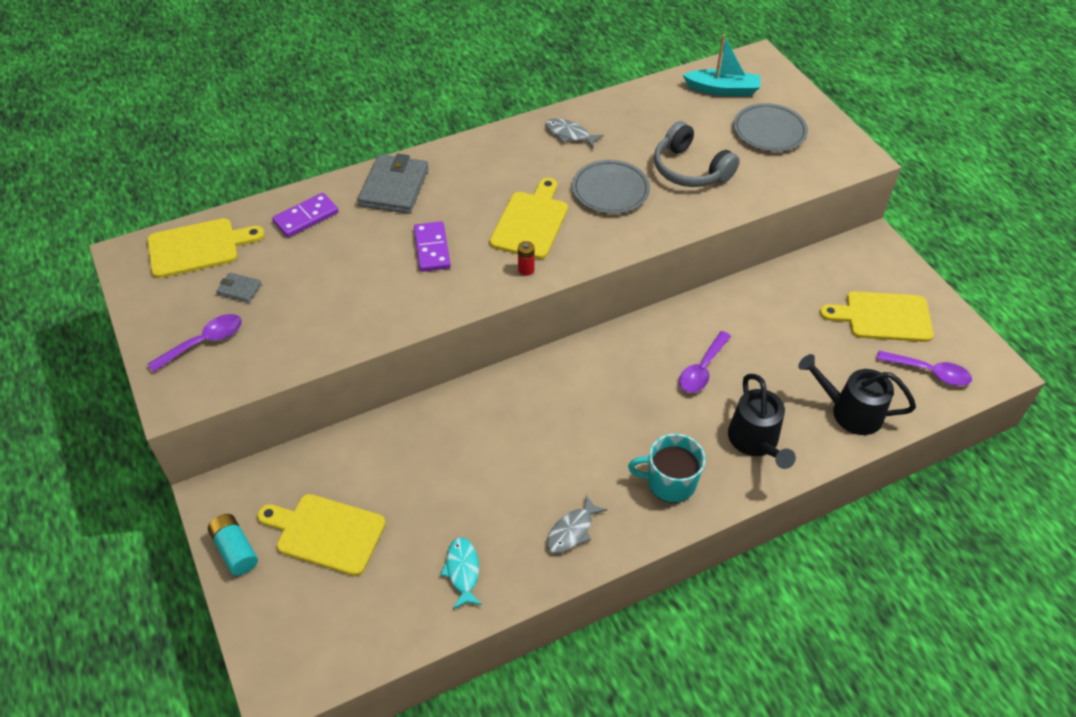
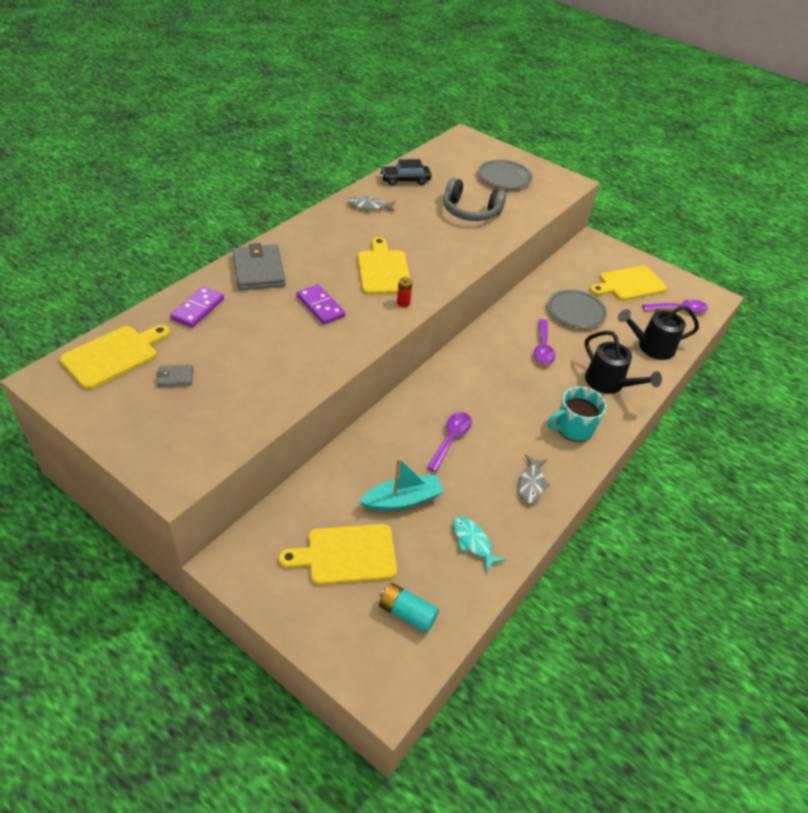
camera: 30 degrees left, 5 degrees down
(204, 342) = (171, 427): purple spoon -> purple spoon (451, 439)
(235, 550) = (276, 598): turquoise battery -> turquoise battery (407, 613)
(610, 190) = (425, 236): grey plate -> grey plate (576, 312)
(637, 108) = (405, 180): none -> black car
(722, 89) = (455, 158): turquoise boat -> turquoise boat (402, 500)

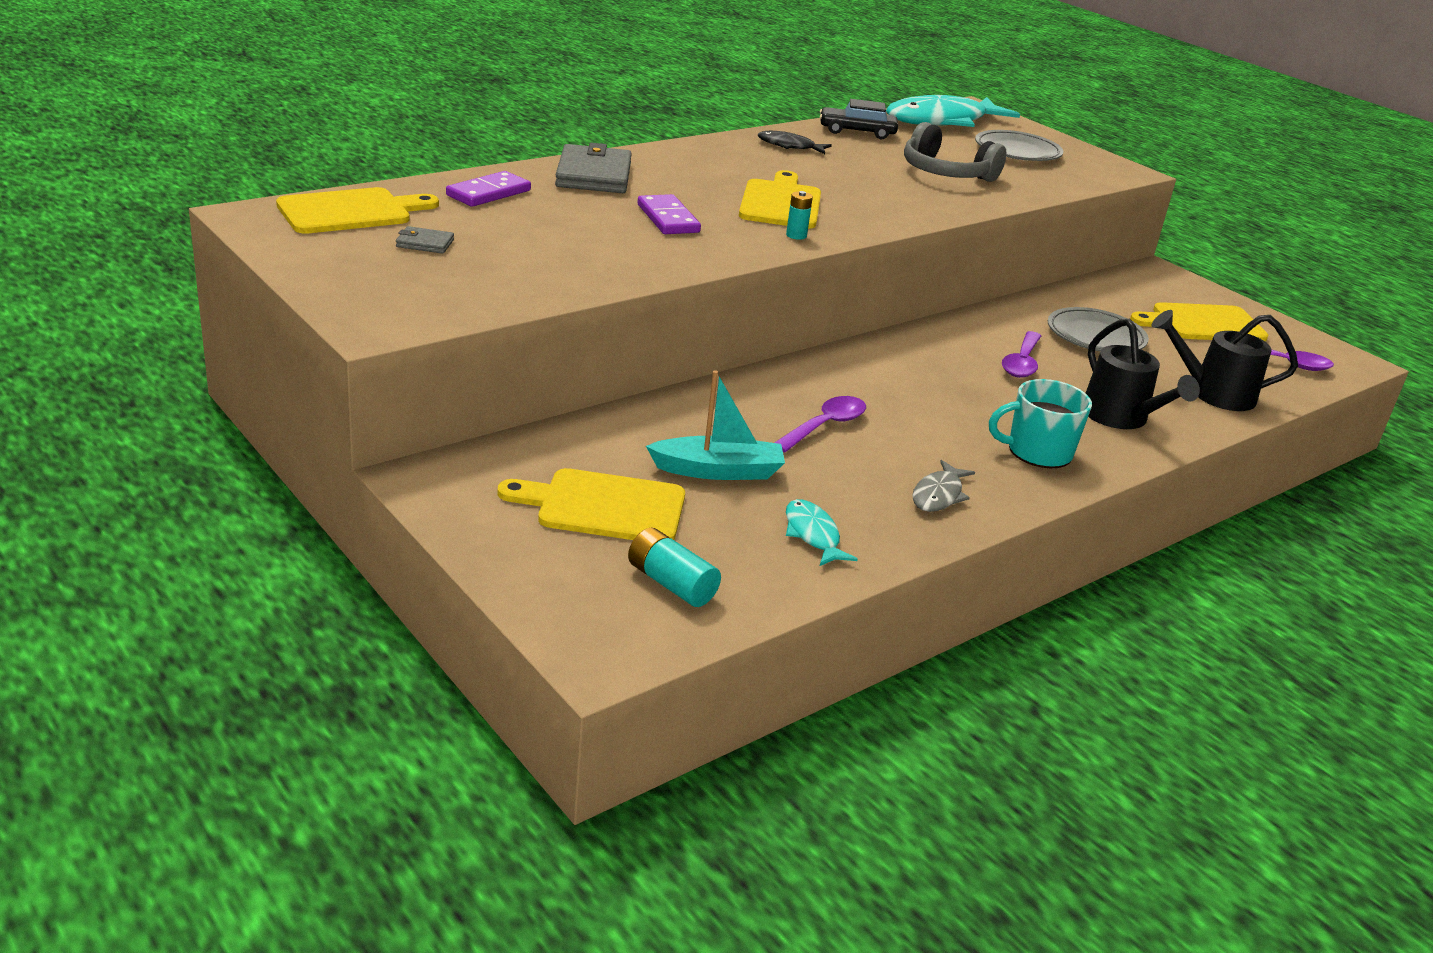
camera: 15 degrees right, 15 degrees down
(369, 206) = (789, 146): grey fish -> black fish
(403, 303) = (796, 235): red battery -> turquoise battery
(451, 156) = (942, 121): none -> turquoise fish

